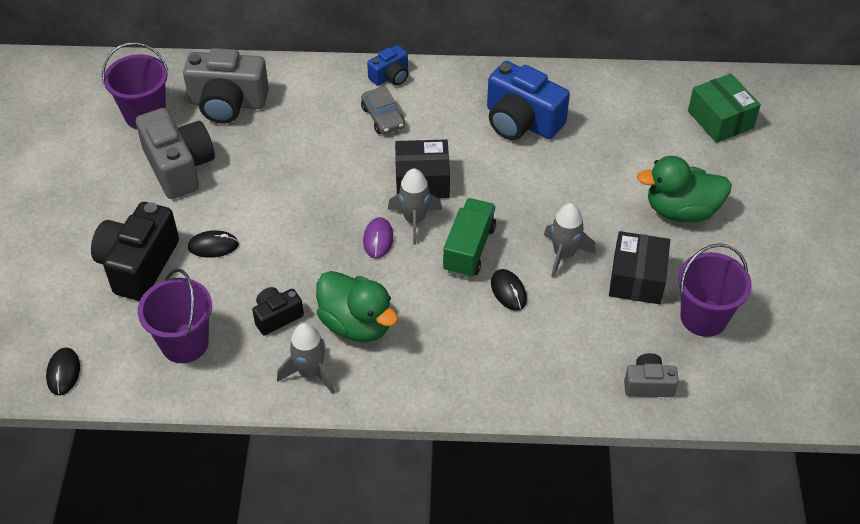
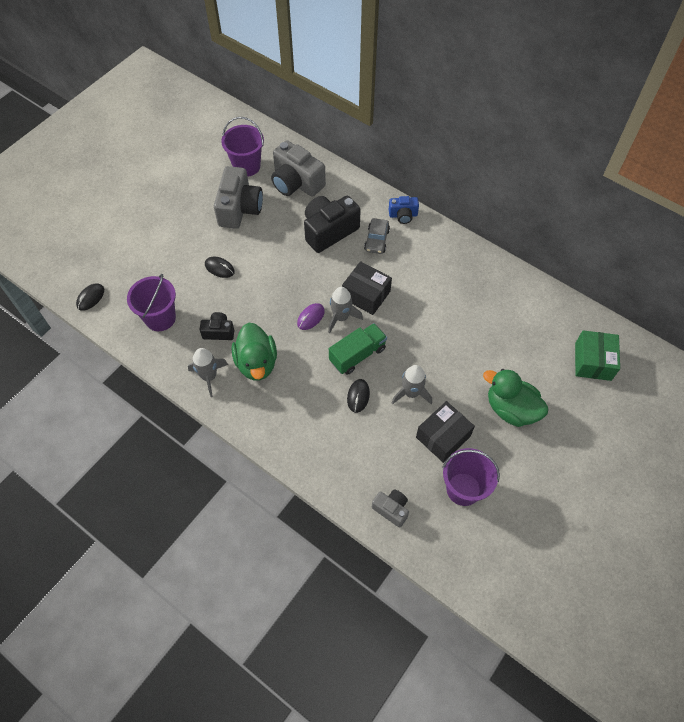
camera: 35 degrees right, 10 degrees up
(138, 265) = (173, 257): black camera -> black camera (329, 231)
(521, 121) = (459, 289): blue camera -> none

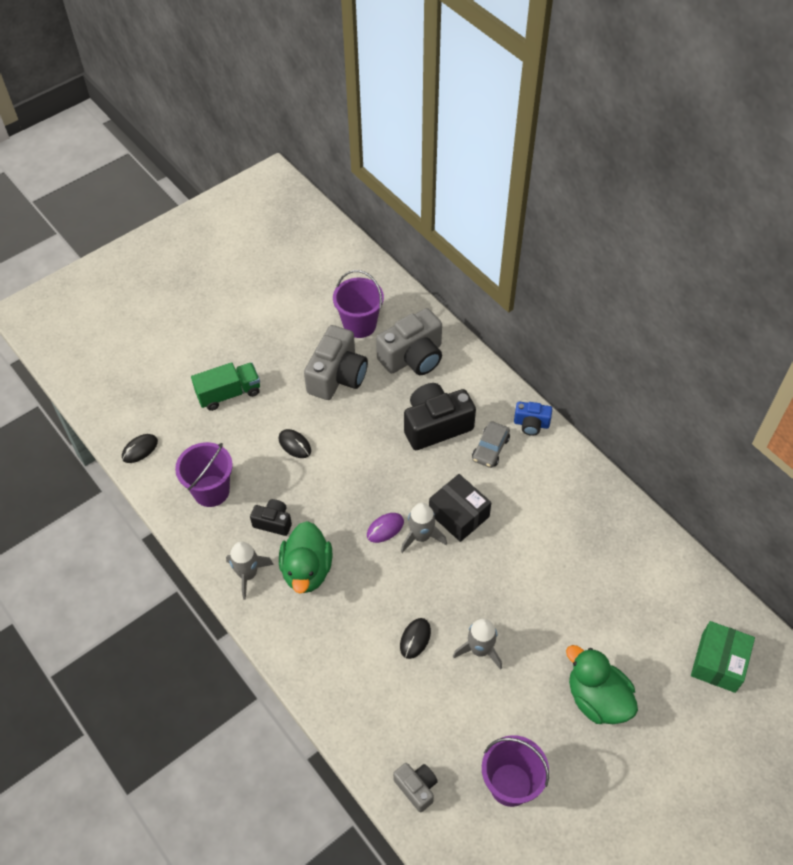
camera: 15 degrees right, 5 degrees down
(296, 183) = (413, 357): grey camera -> grey camera turned 90 degrees counterclockwise
(357, 355) = (428, 587): green truck -> green truck (229, 394)
(443, 437) = (503, 713): black box -> none

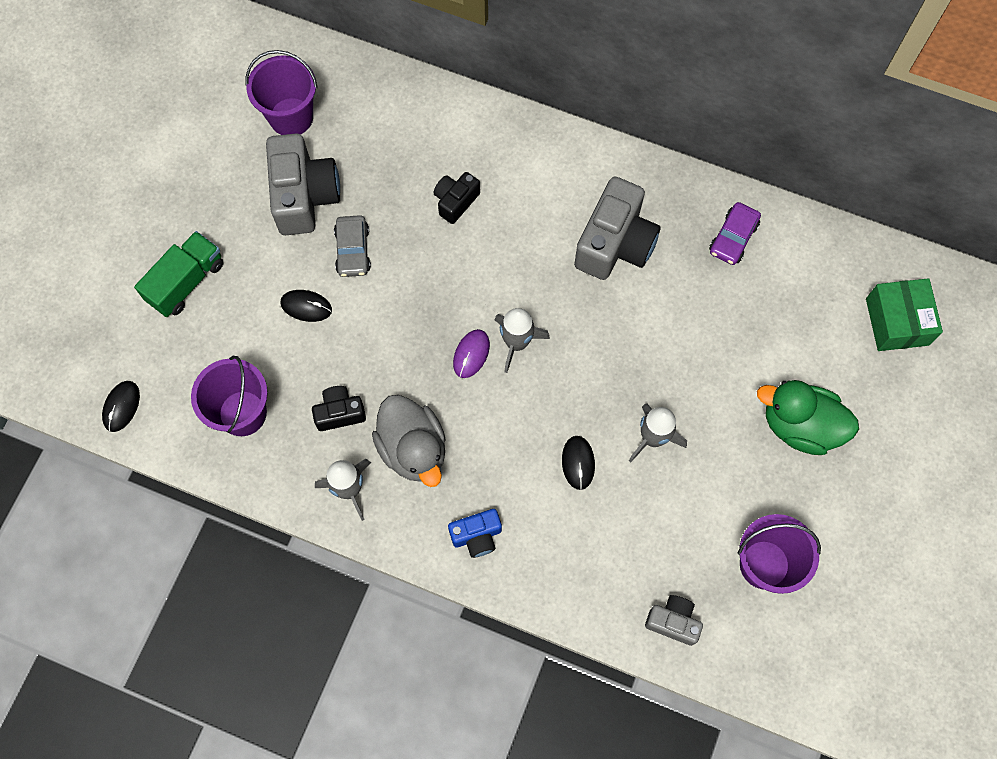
camera: 30 degrees left, 15 degrees up
(307, 570) = (413, 449): green duck -> grey duck
(413, 357) = (379, 128): grey camera -> grey camera (615, 243)
(436, 425) = (455, 201): black camera -> black camera, size x0.53
(459, 515) = (543, 296): black box -> none
(490, 449) = (533, 199): grey car -> grey car (353, 250)
(531, 424) = (561, 147): blue camera -> blue camera (477, 536)
(622, 542) = (733, 238): none -> purple car

